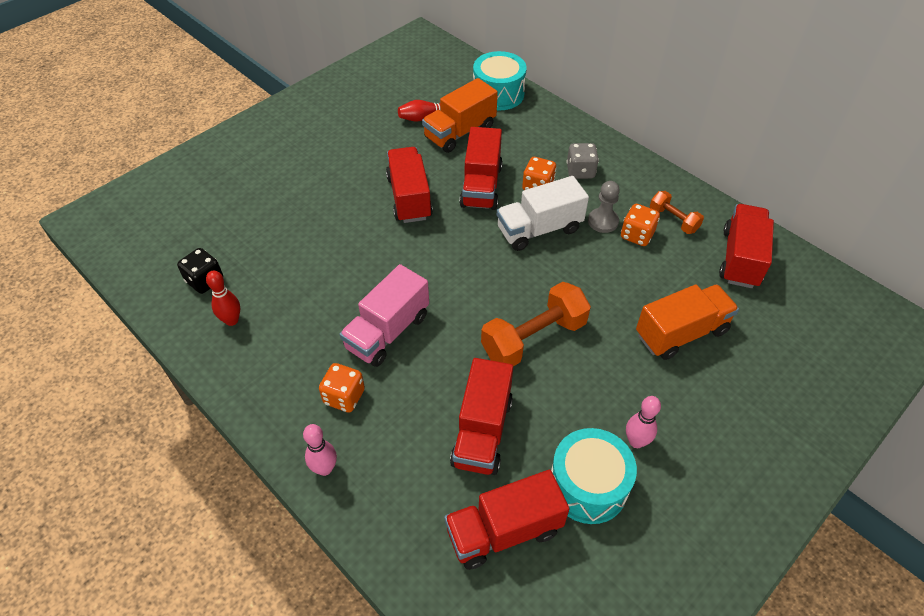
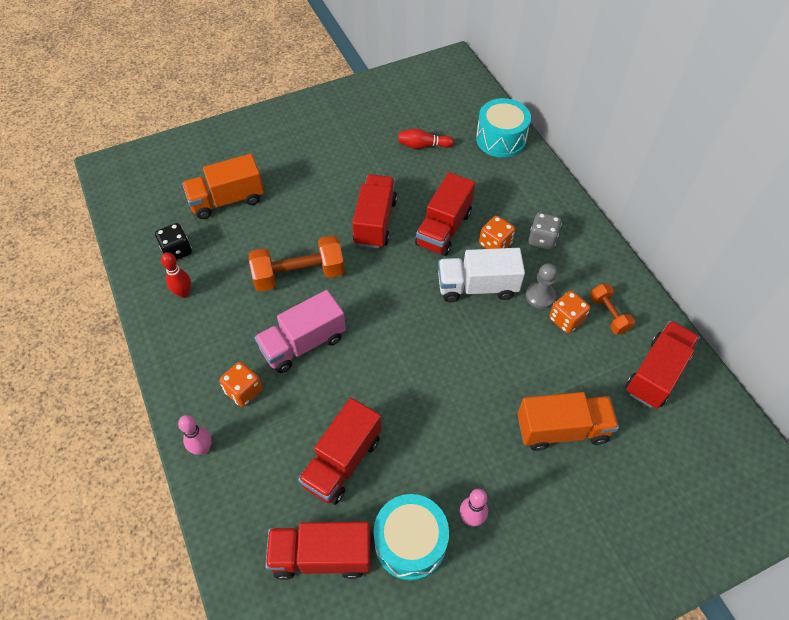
camera: 20 degrees right, 5 degrees up
(460, 132) = (448, 169): orange truck -> orange truck (227, 200)
(534, 338) = (425, 390): orange dumbbell -> orange dumbbell (299, 275)

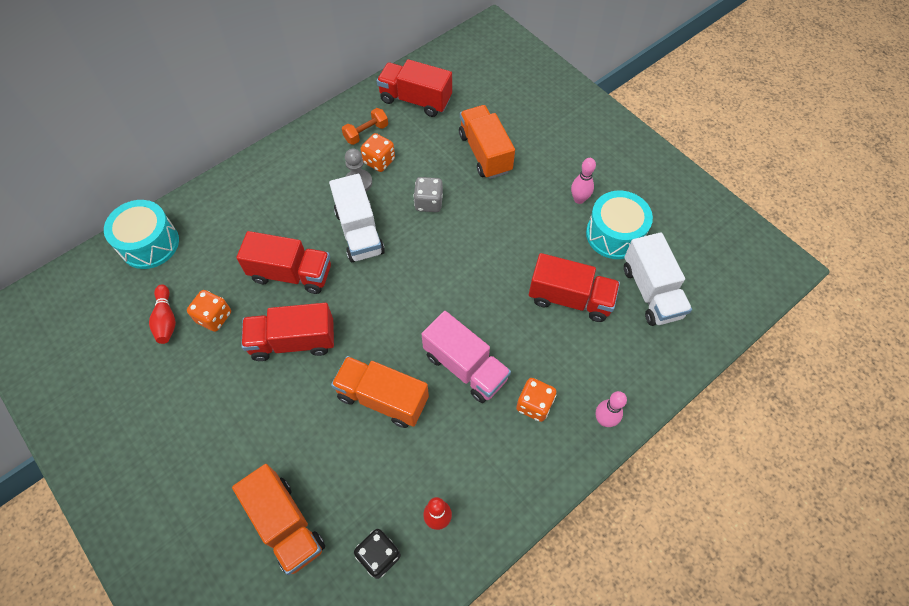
camera: 105 degrees left, 5 degrees up
(299, 275) = (382, 398): orange dumbbell -> orange truck
(321, 556) = (651, 292): red truck -> white truck
(495, 244) = (303, 226): orange dice -> orange dice (214, 317)
(542, 239) = (290, 189): grey dice -> grey dice (429, 203)

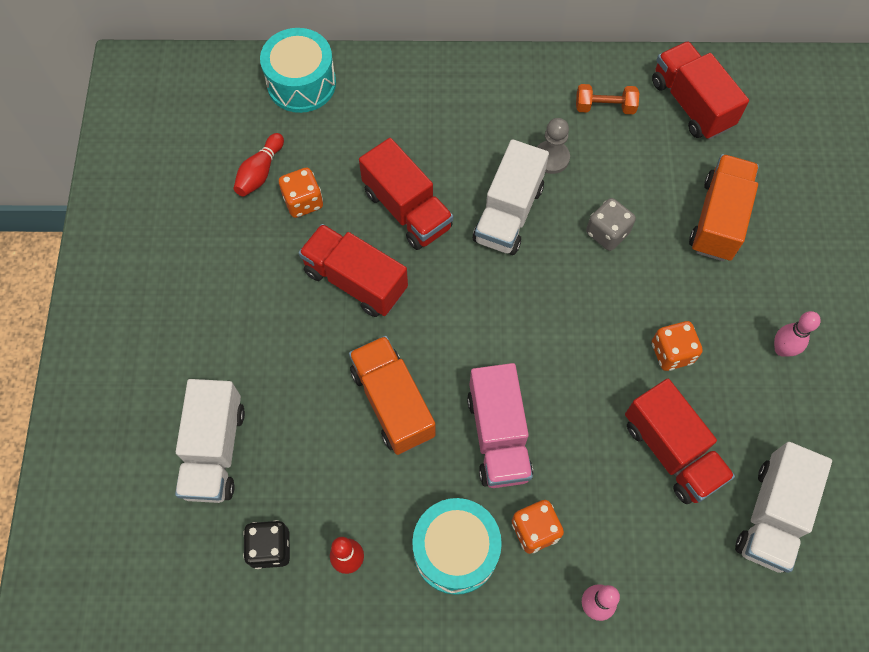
camera: 40 degrees right, 5 degrees up
(286, 524) = (215, 450): orange truck -> white truck
(379, 161) = (592, 149): orange dice -> orange dice (671, 353)
(614, 234) = (787, 419): turquoise drum -> turquoise drum (455, 550)

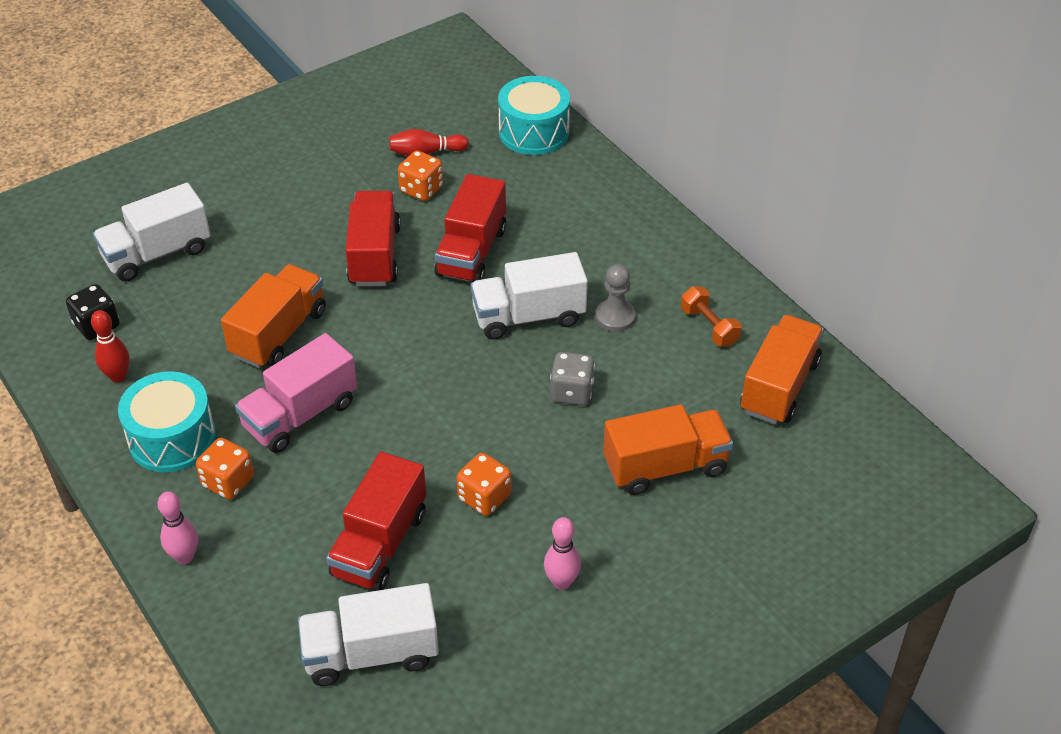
camera: 55 degrees right, 20 degrees down
(691, 104) = (779, 386): red truck -> orange truck

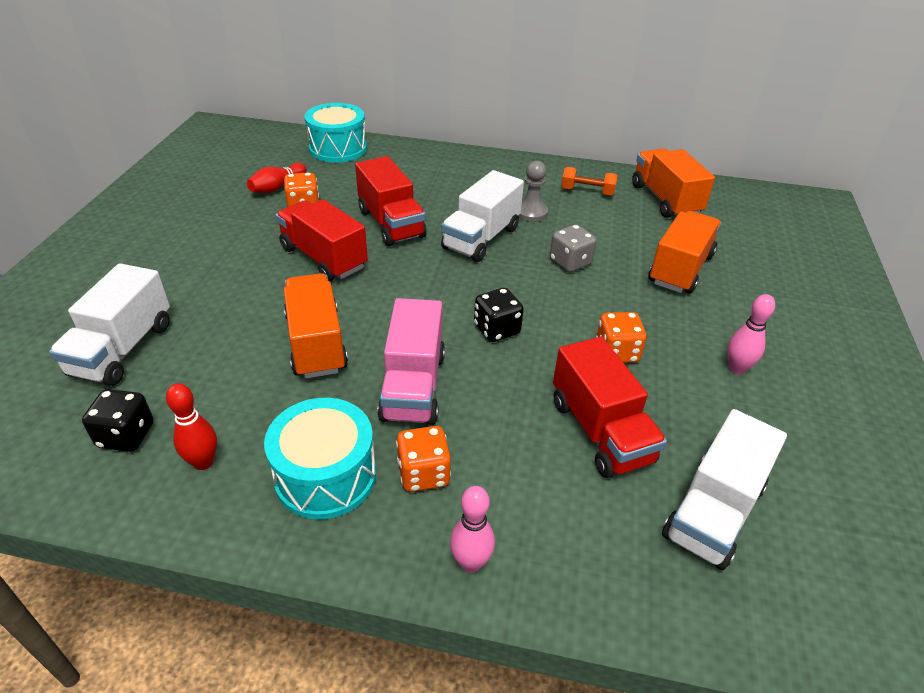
camera: 45 degrees left, 5 degrees down
(420, 412) = (497, 329): none -> black dice

